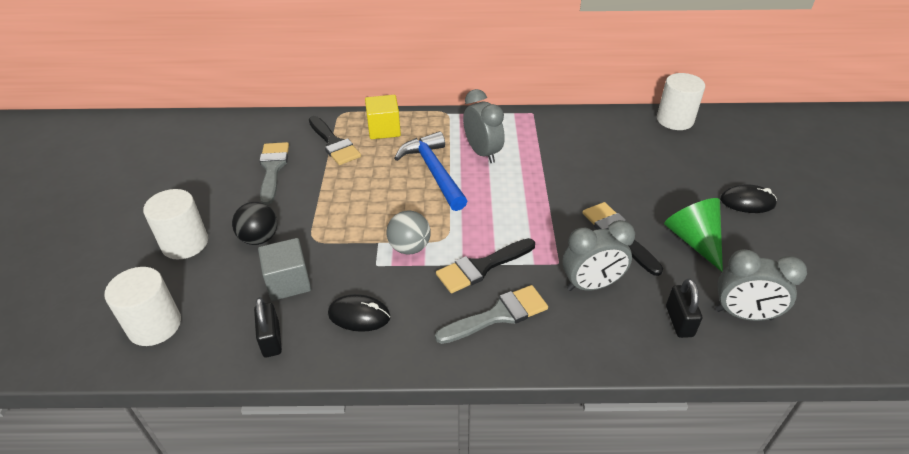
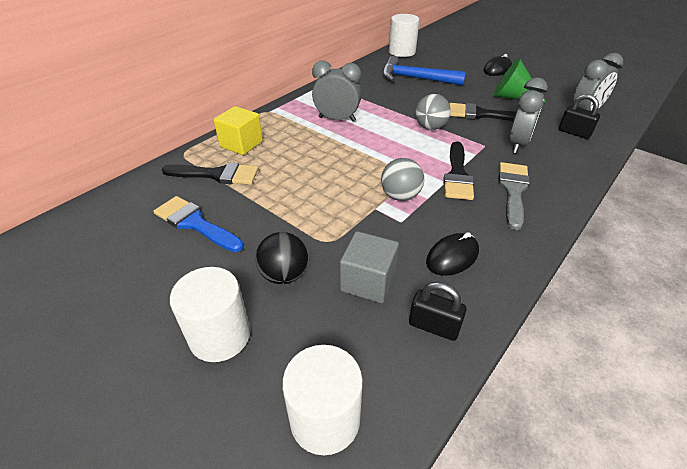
camera: 50 degrees left, 0 degrees up
(273, 169) = (195, 223): grey brush -> blue brush
(434, 172) = (328, 147): blue hammer -> blue hammer (415, 78)
(544, 212) = (430, 127): none -> grey ball

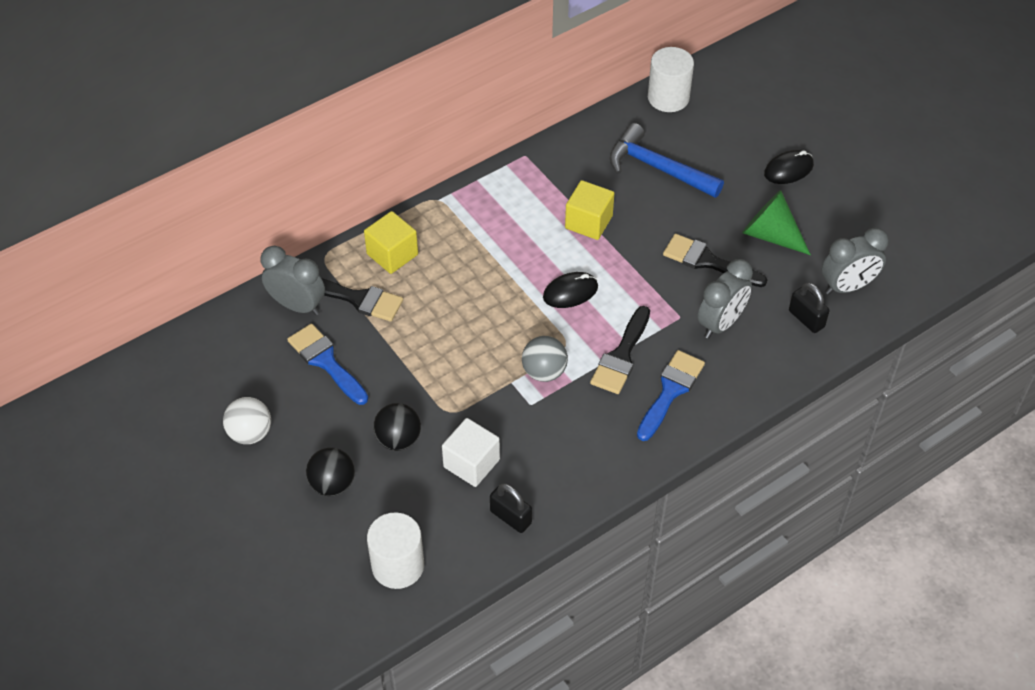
camera: 15 degrees right, 10 degrees up
(116, 302) = (250, 433): none -> white ball
(220, 336) = (332, 484): white cylinder -> black ball
(337, 119) = (519, 232): grey clock -> grey clock (297, 305)
(368, 281) = (471, 463): grey cube -> white cube
(385, 107) = (588, 222): none -> yellow cube
(430, 127) = (629, 272): grey ball -> none
(452, 257) = (561, 456): black mouse -> black mouse (570, 292)
(513, 190) = (670, 391): grey brush -> blue brush

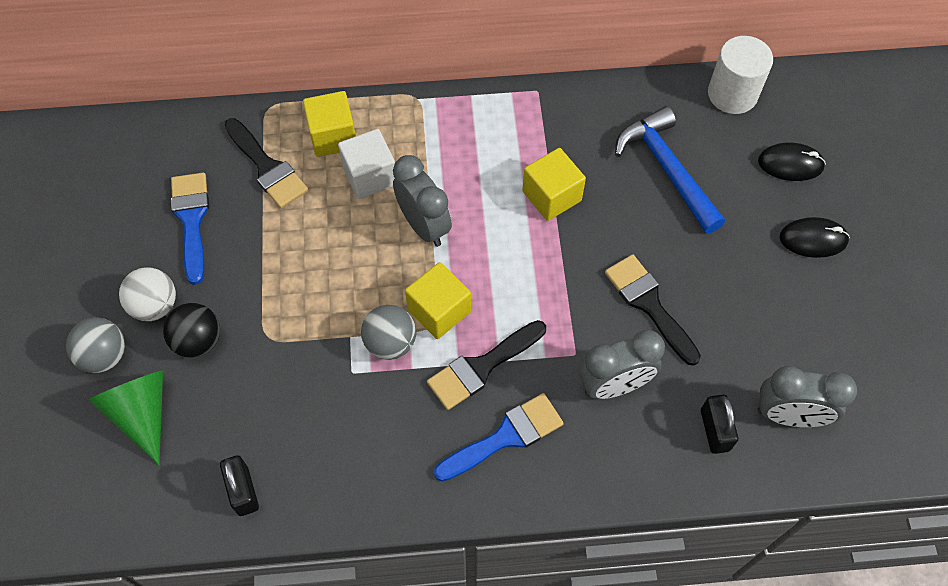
camera: 30 degrees right, 10 degrees up
(250, 433) = (72, 259): white ball -> white ball (155, 305)
(297, 305) = (208, 147): grey clock -> grey clock (424, 225)
(332, 484) = (104, 355): black ball -> grey ball
(398, 566) = (100, 481): white cylinder -> none
(471, 463) = (248, 407): white cube -> white cube (370, 176)
(563, 334) = (439, 311): none -> yellow cube
(570, 292) = (479, 266): black mouse -> black mouse (790, 164)
(770, 235) = (740, 307): green cone -> green cone (142, 413)

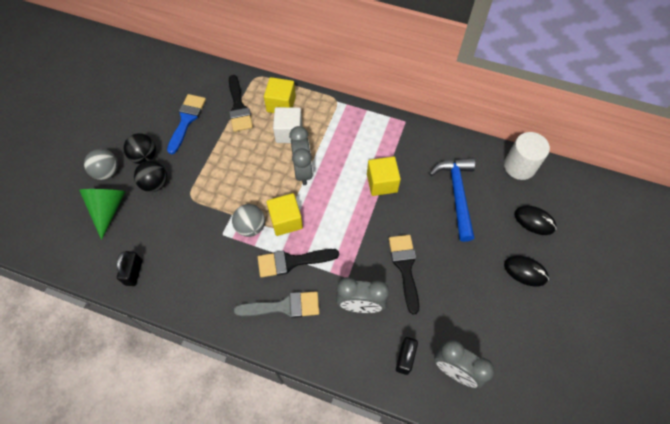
camera: 25 degrees right, 0 degrees up
(155, 305) = (145, 156): white ball -> black ball
(505, 437) = (284, 306): blue brush -> grey brush

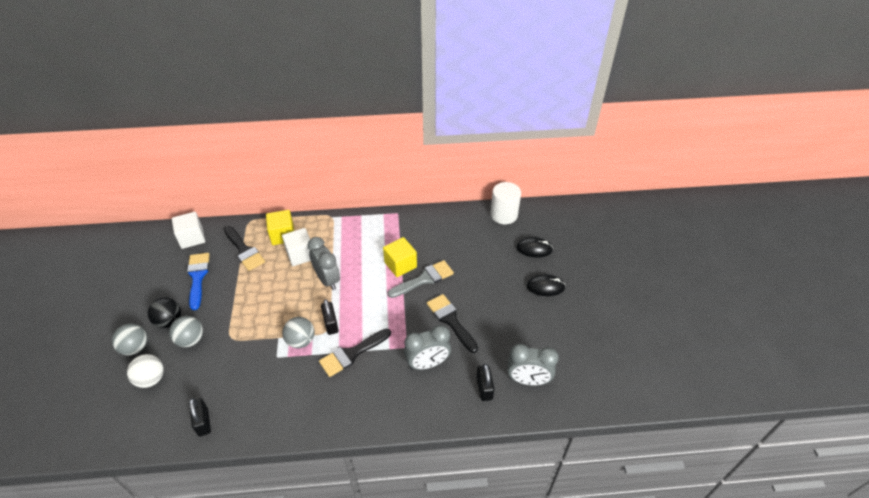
camera: 25 degrees left, 15 degrees down
(108, 209) = (151, 379): green cone -> white ball
(155, 184) = (191, 340): black ball -> grey ball
(197, 75) = (192, 238): none -> white cube
(284, 306) = (362, 392): grey brush -> grey brush (424, 279)
(286, 220) = (331, 324): yellow cube -> black padlock
(456, 194) = (465, 251): blue hammer -> none

